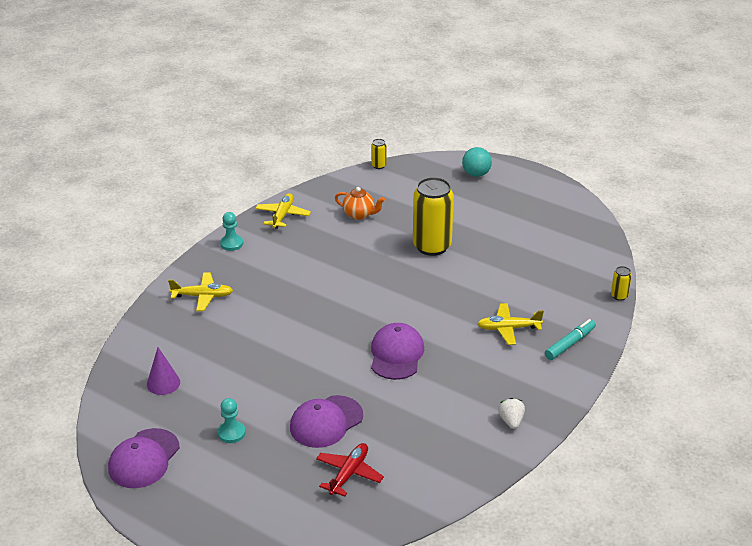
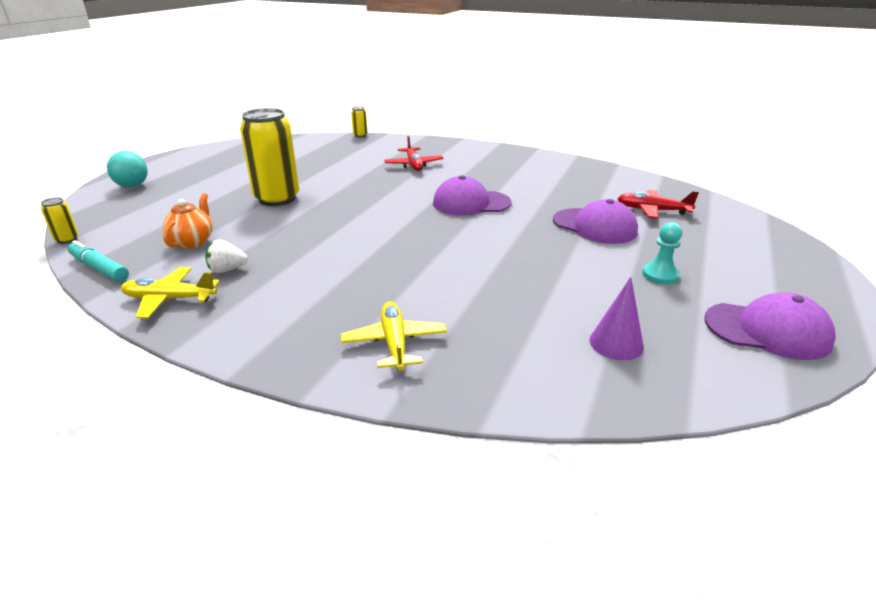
camera: 100 degrees left, 5 degrees down
(231, 244) = (241, 337): turquoise pawn -> none
(508, 328) = (413, 165): yellow plane -> red plane
(511, 421) = (532, 160): white strawberry -> white strawberry (227, 270)
(570, 344) = (427, 147): turquoise marker -> turquoise marker (99, 268)

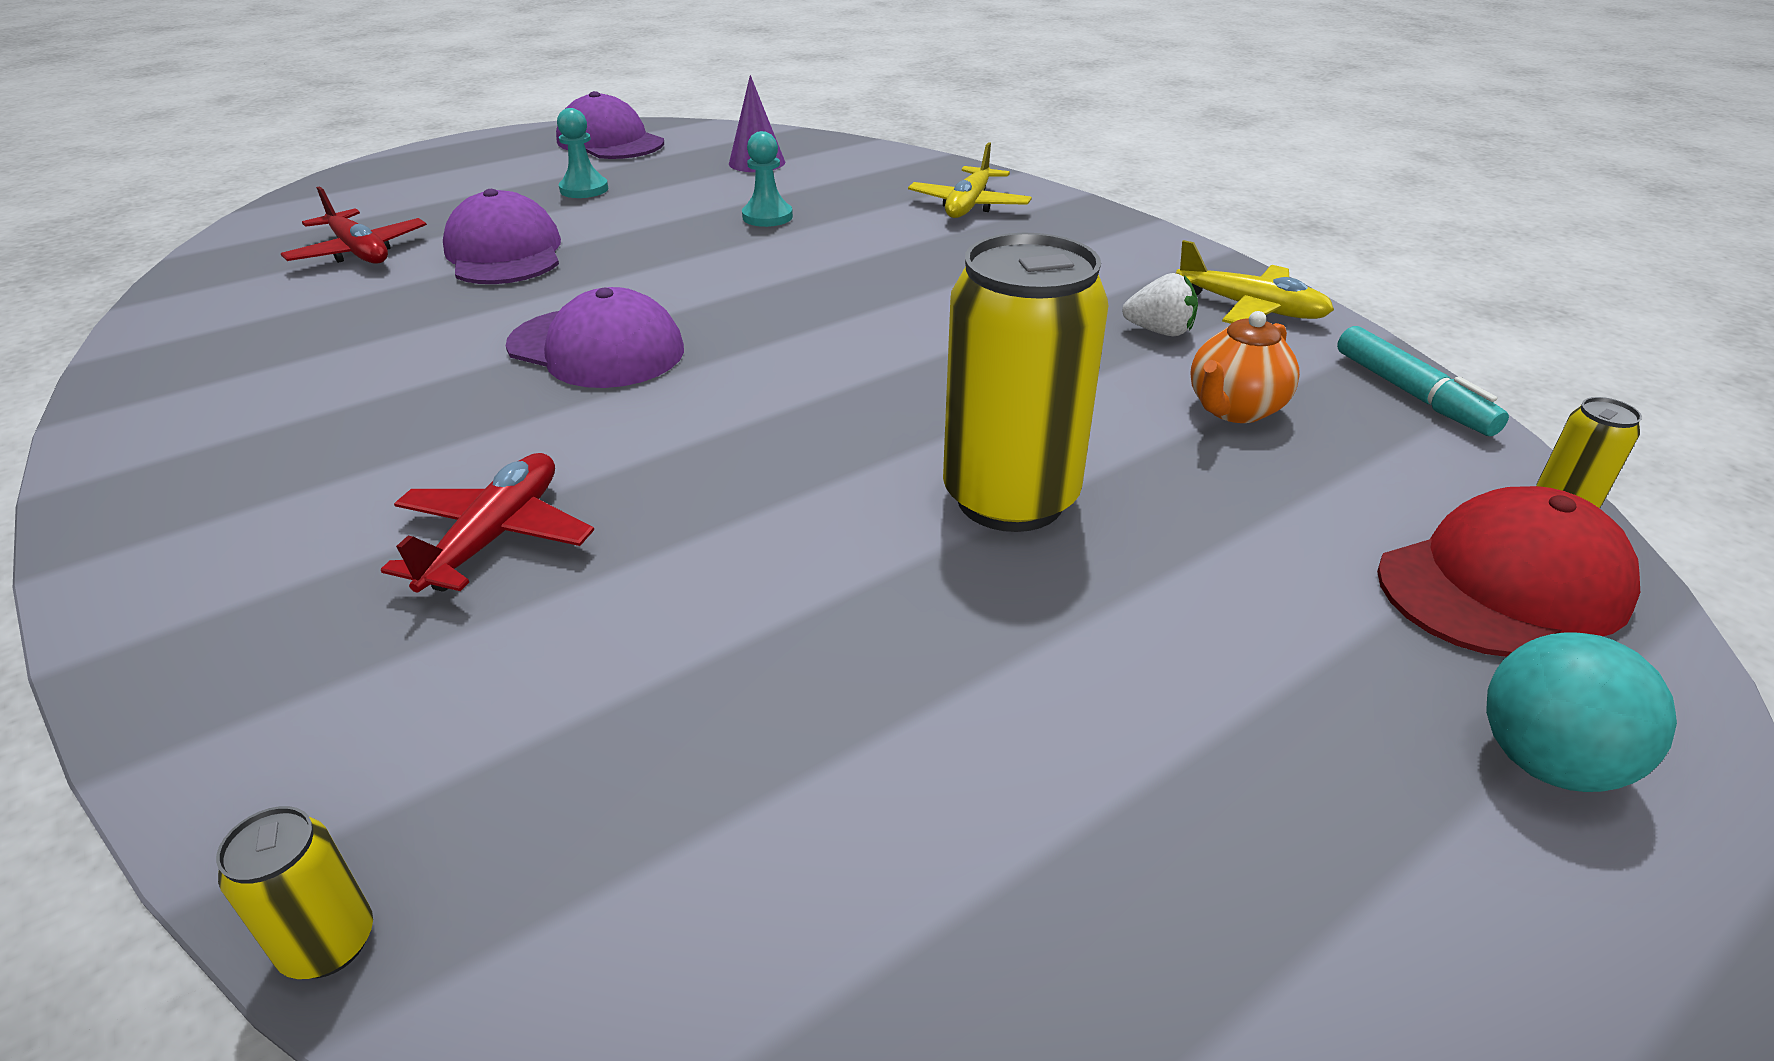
camera: 150 degrees left, 5 degrees up
(114, 213) = (1503, 584): none -> red cap
(515, 287) = (767, 217): none -> turquoise pawn

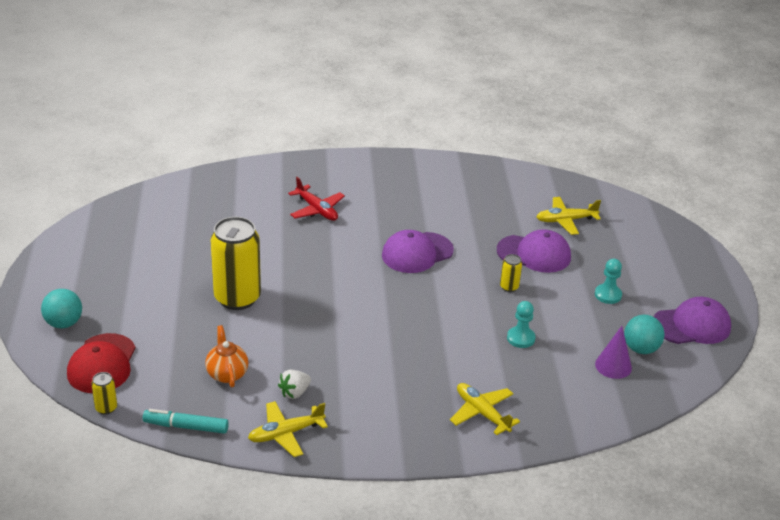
camera: 120 degrees right, 0 degrees up
(328, 943) = (210, 171): yellow can -> yellow can (509, 287)
(359, 252) = (565, 220): red plane -> yellow plane
(699, 156) = (640, 349): none -> turquoise ball

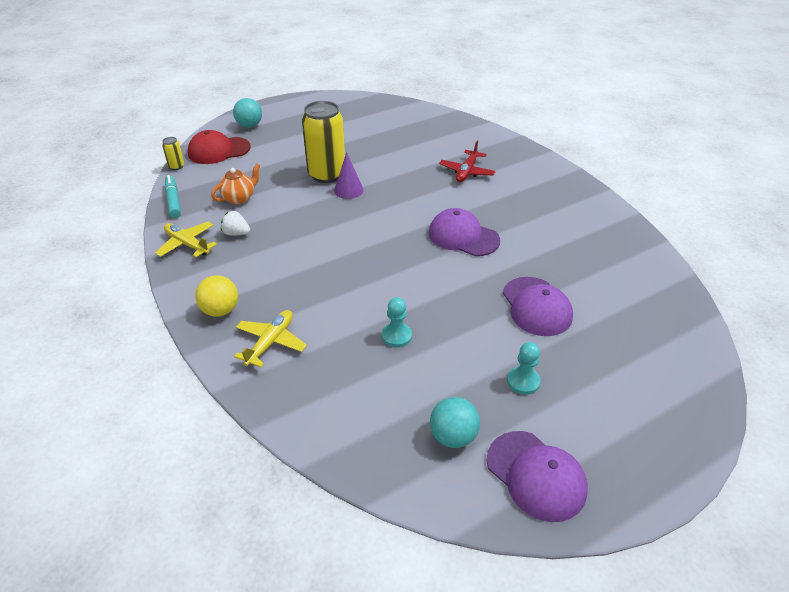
camera: 65 degrees right, 5 degrees up
(415, 434) = (220, 310): none -> yellow ball
(509, 287) = (467, 305): yellow can -> none
(565, 220) = (616, 312): yellow plane -> none
(613, 366) = (406, 420): purple cone -> purple cone (348, 190)

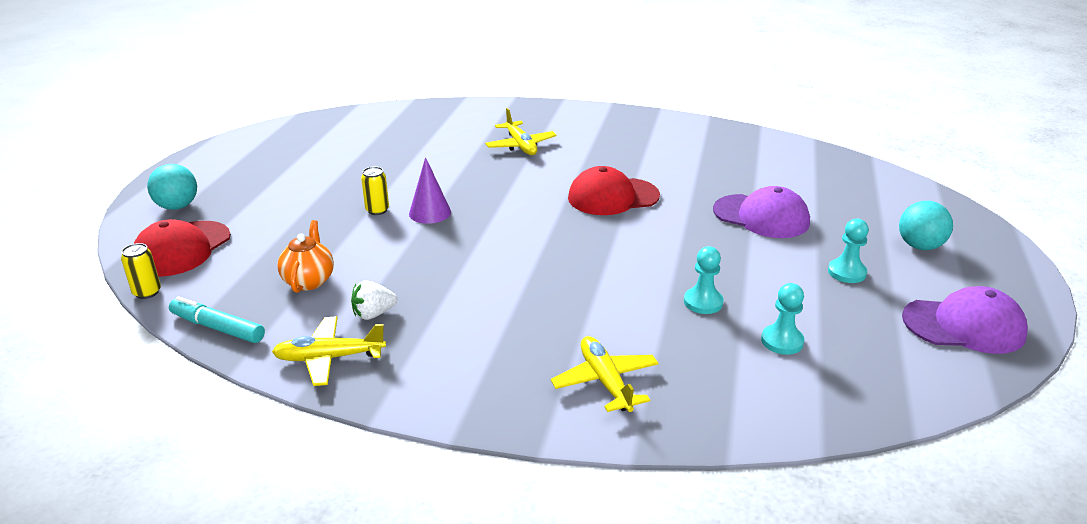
camera: 45 degrees left, 10 degrees down
(220, 310) = (497, 391): yellow ball -> none
(327, 174) = (377, 210): yellow can -> yellow can, size x0.42
(397, 392) = (782, 341): none -> turquoise pawn
(453, 436) = (875, 342): turquoise ball -> turquoise ball (919, 246)
(463, 236) = (613, 197): purple cap -> red cap
(467, 172) = (520, 145): red plane -> yellow plane

